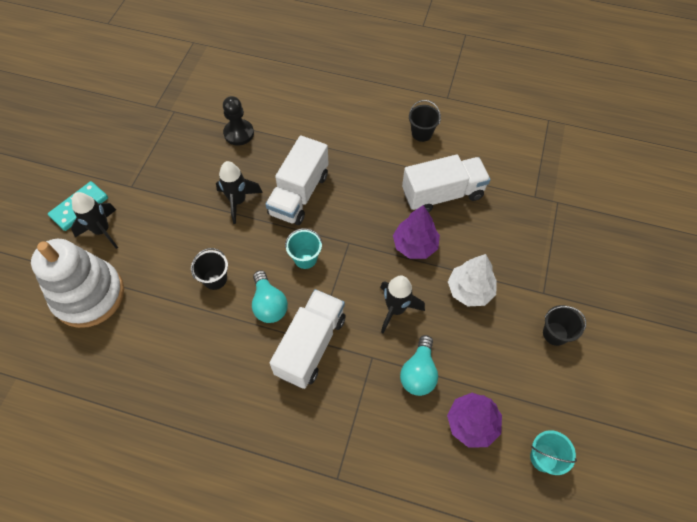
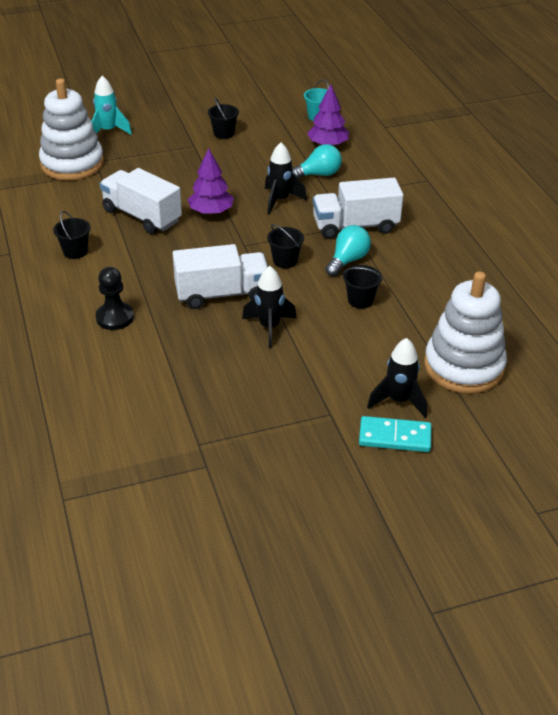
camera: 125 degrees left, 20 degrees down
(239, 133) = (184, 371): black pawn -> black pawn (115, 317)
(305, 258) = (285, 261): turquoise bucket -> black bucket
(470, 290) = (226, 175): white tree -> none
(562, 183) = (72, 164): none -> white stacking toy
(613, 235) = (108, 131): none -> turquoise rocket

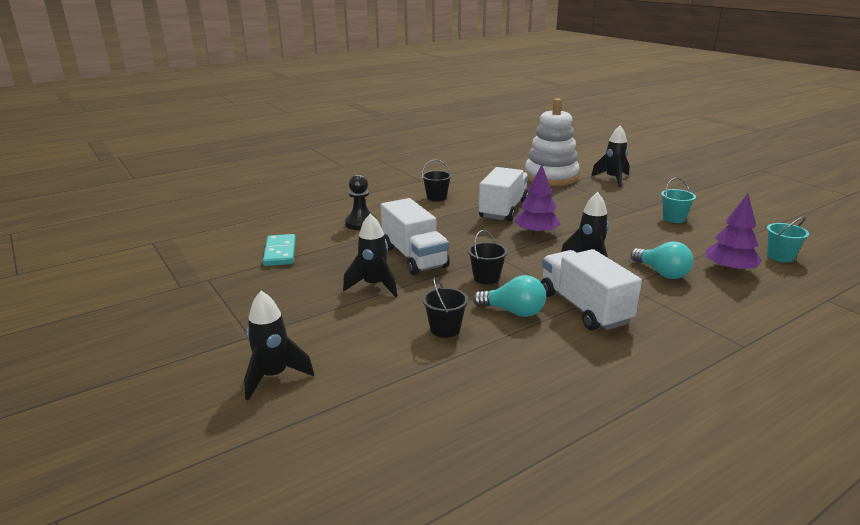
camera: 75 degrees right, 15 degrees down
(108, 131) = (613, 179): turquoise rocket -> black rocket
(224, 133) = (674, 218): black bucket -> turquoise bucket
(395, 437) = (213, 381): turquoise domino -> turquoise domino (280, 252)
(463, 366) = (348, 421): white stacking toy -> none

